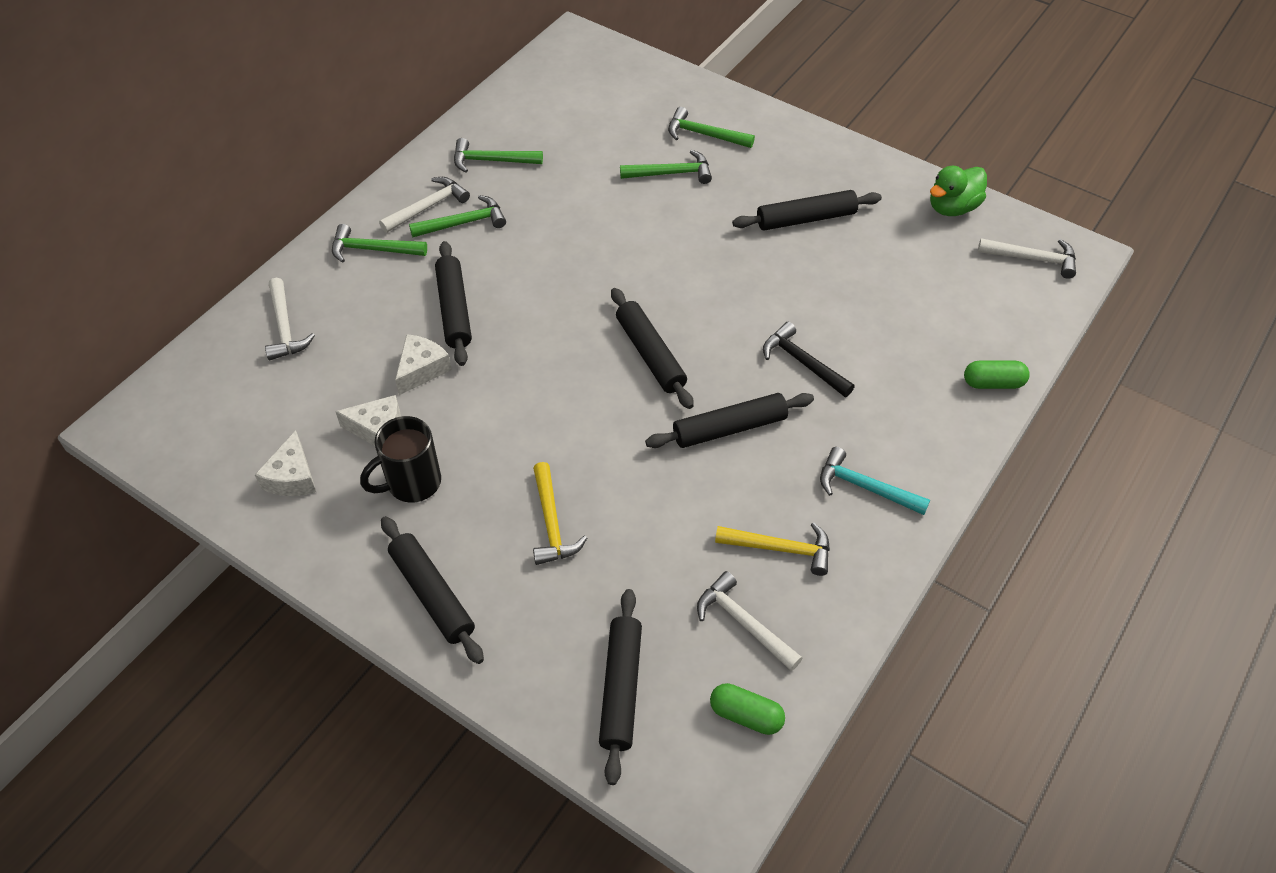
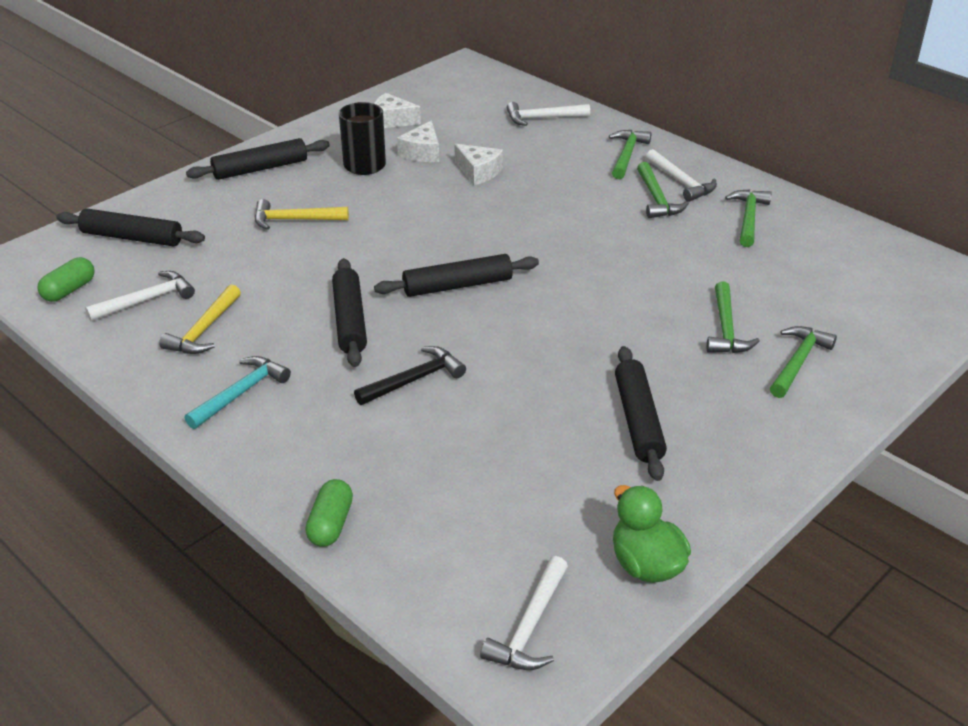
camera: 100 degrees right, 15 degrees down
(454, 310) = (543, 189): black rolling pin -> none

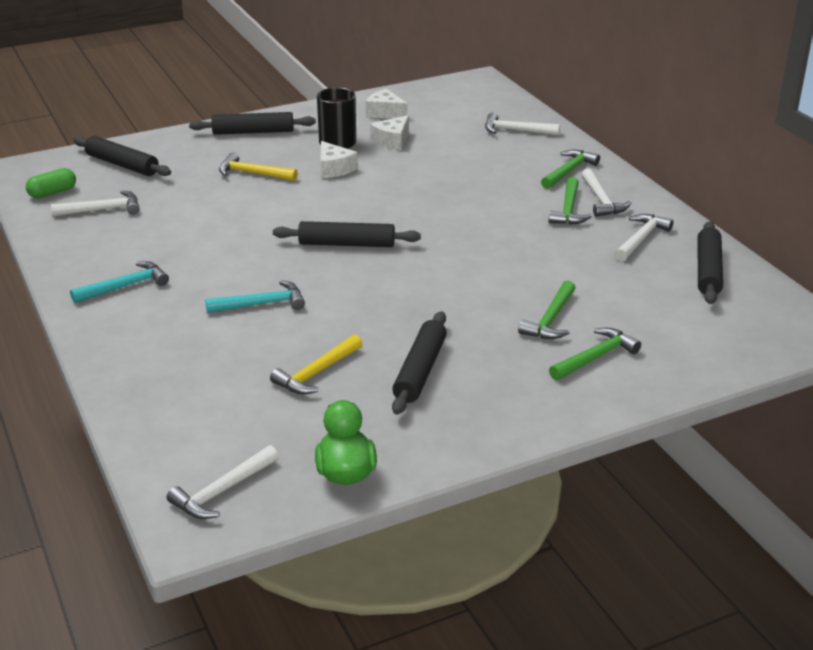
camera: 20 degrees right, 5 degrees down
(204, 330) = (129, 238): yellow hammer -> yellow hammer (316, 373)
(331, 524) = (126, 388): green capsule -> none
(349, 320) = (243, 252): black rolling pin -> black rolling pin (708, 270)
(414, 380) = (262, 304): black hammer -> turquoise hammer
(478, 172) = (428, 163): white cheese -> white cheese (334, 169)
(748, 218) = (641, 239): green hammer -> white hammer

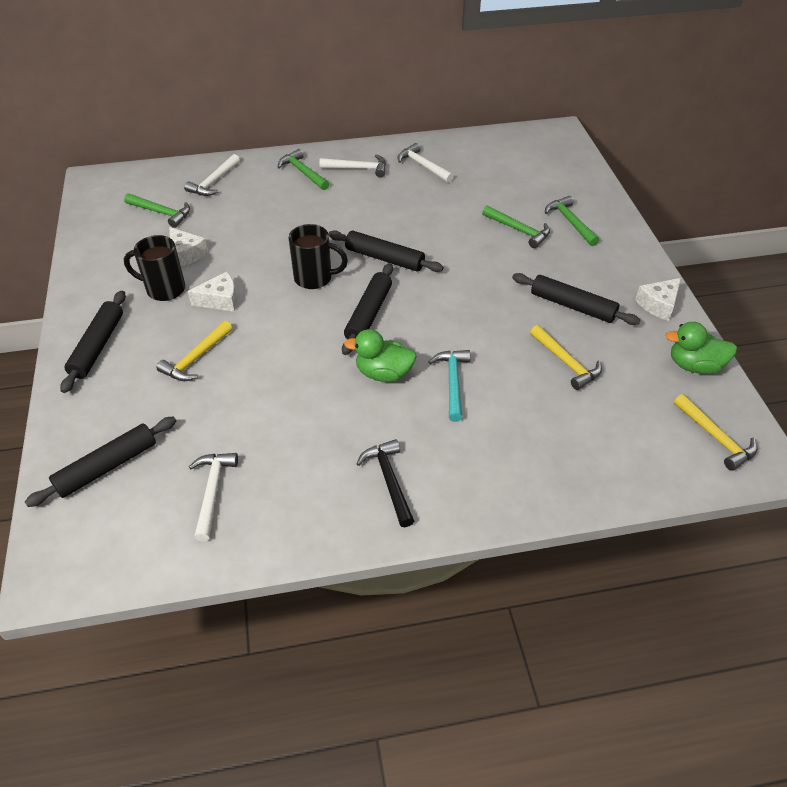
camera: 75 degrees left, 15 degrees up
(52, 193) = (142, 540): green capsule -> none
(125, 286) = (389, 480): turquoise hammer -> black hammer
(222, 491) = (716, 437): white hammer -> yellow hammer
(262, 264) = (383, 373): none -> green duck
(385, 113) = (121, 248): white cheese -> white cheese (658, 305)
(389, 207) = (314, 278): none -> black mug
(568, 209) = (365, 187): green hammer -> green hammer (161, 213)
(708, 270) = (475, 150): black rolling pin -> black rolling pin (384, 258)

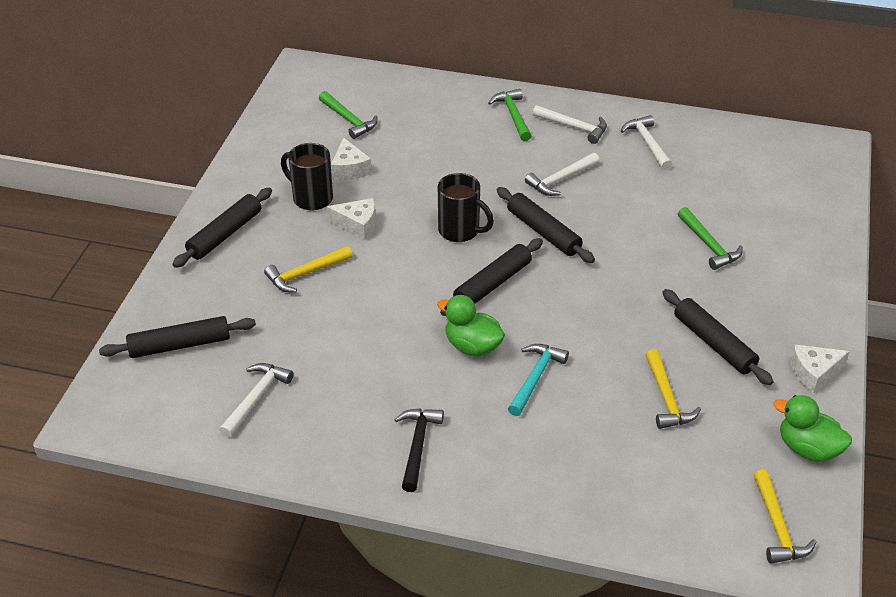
camera: 25 degrees right, 5 degrees down
(214, 182) = (417, 101): white hammer -> white hammer (560, 180)
(570, 222) = (775, 253): green hammer -> none

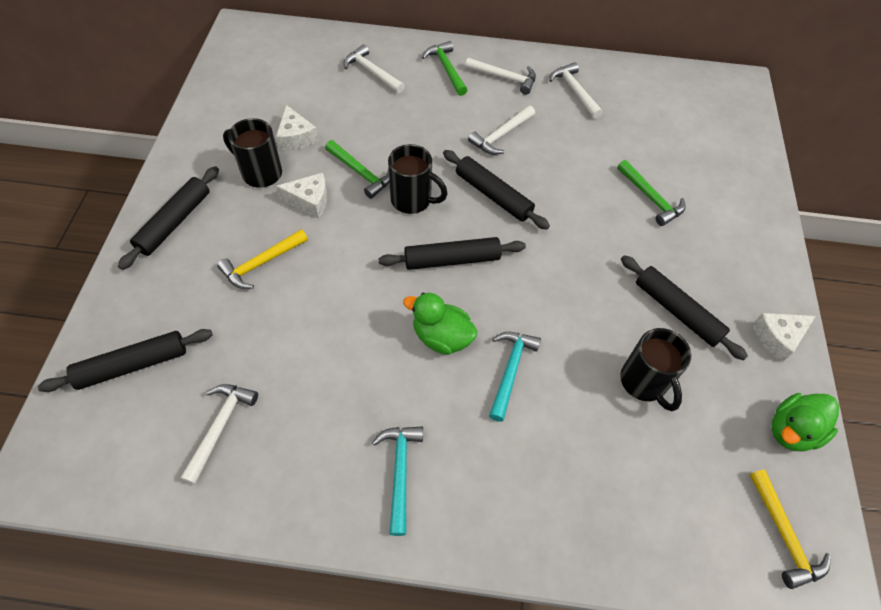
camera: 10 degrees left, 15 degrees up
(349, 120) = (290, 83): green hammer -> green hammer (361, 173)
(417, 446) = (400, 472): black hammer -> turquoise hammer
(434, 114) = (372, 72): none -> white hammer
(492, 284) = (452, 259): black rolling pin -> black rolling pin turned 45 degrees clockwise
(666, 398) = (644, 382): yellow hammer -> black mug
(807, 448) = (792, 431): green duck -> green duck turned 60 degrees counterclockwise

